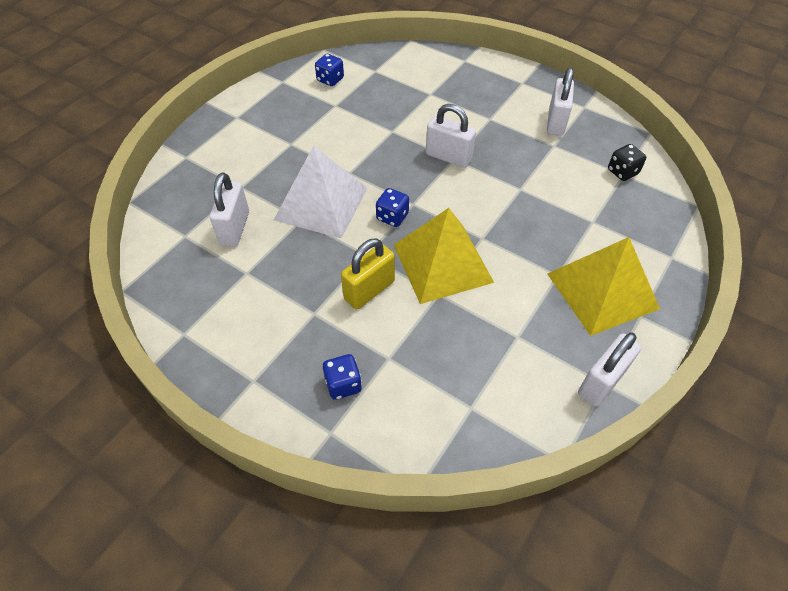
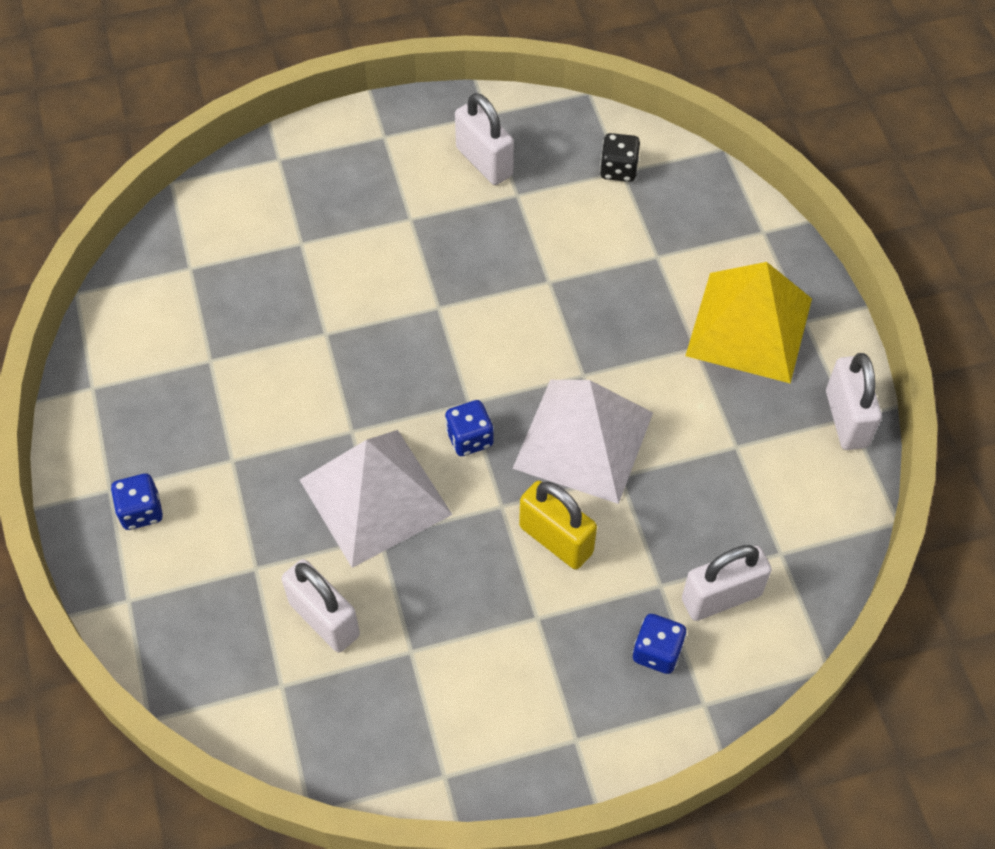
camera: 50 degrees left, 5 degrees up
(330, 80) = (152, 330): blue dice -> blue dice (141, 511)
(369, 290) = (556, 539): yellow padlock -> yellow padlock turned 45 degrees counterclockwise
(442, 263) = (583, 440): yellow pyramid -> white pyramid
(448, 157) = (431, 310): white padlock -> white padlock (721, 597)

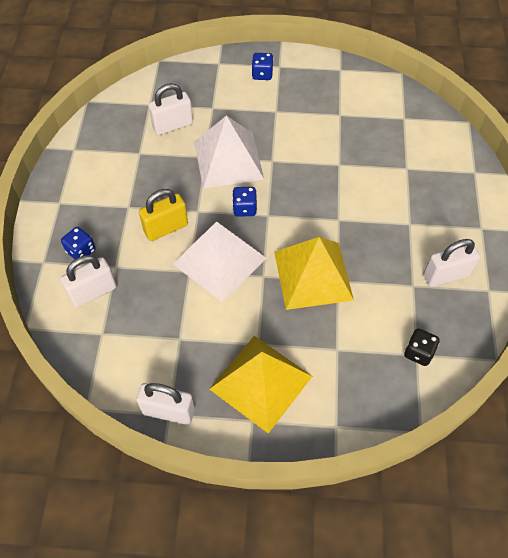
camera: 110 degrees right, 0 degrees up
(554, 313) = (313, 275): none -> yellow pyramid
(721, 597) = (93, 292): white padlock -> white padlock turned 60 degrees clockwise

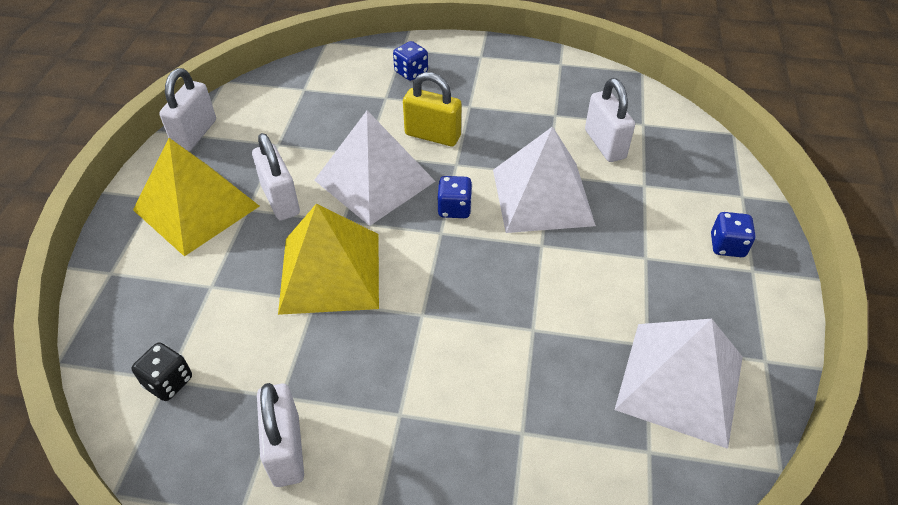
camera: 95 degrees right, 10 degrees down
(93, 292) = (356, 82): white padlock -> white padlock (280, 200)
(166, 228) = (432, 135): yellow padlock -> yellow padlock turned 45 degrees counterclockwise
(361, 103) = (680, 382): none -> white pyramid

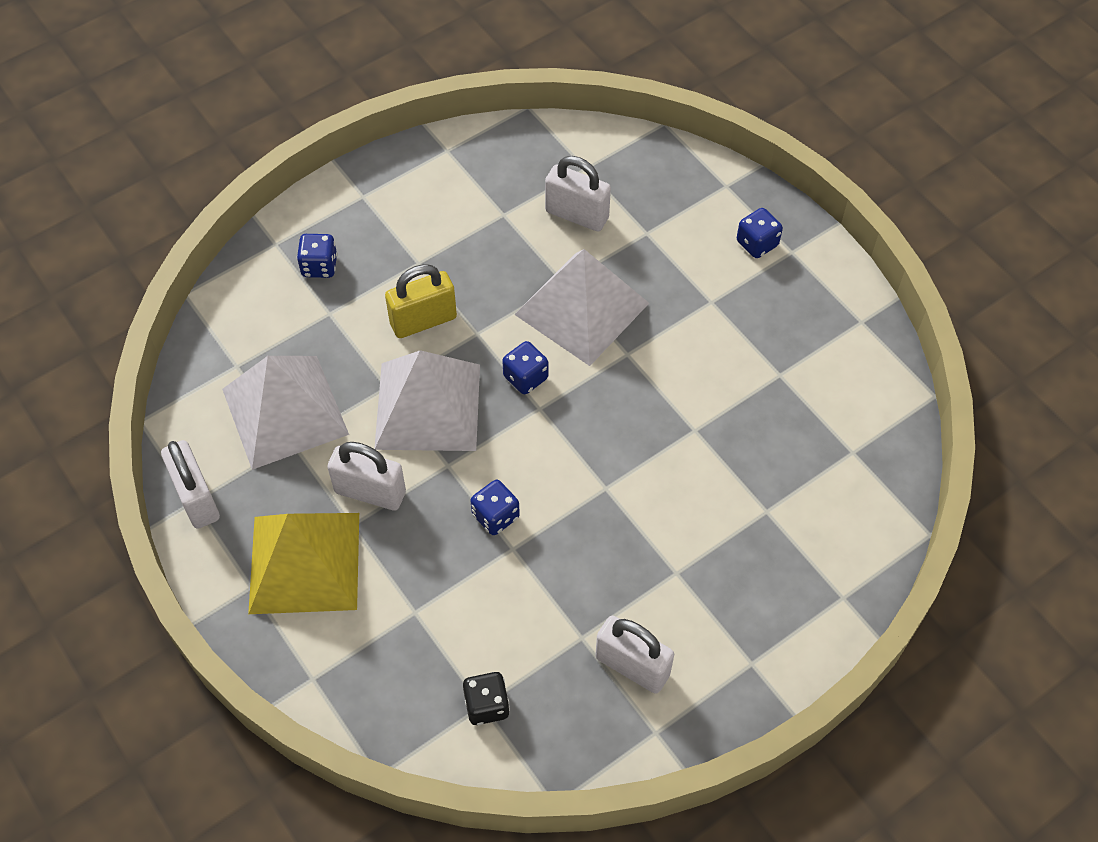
camera: 45 degrees left, 10 degrees up
(330, 272) = (495, 516): yellow pyramid -> blue dice
(680, 382) = (826, 385): white pyramid -> white pyramid (285, 411)

